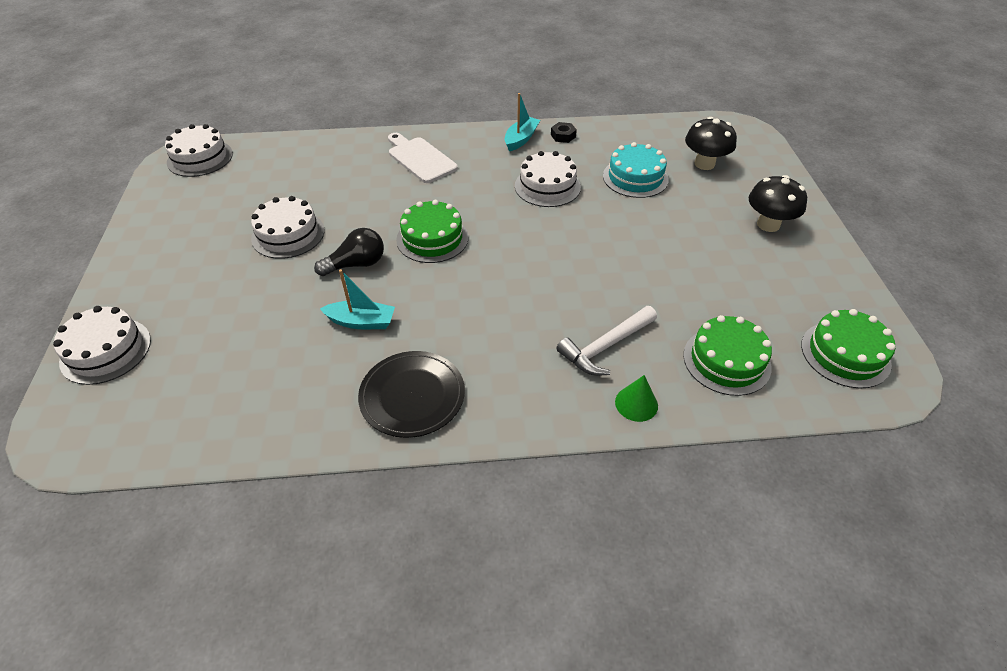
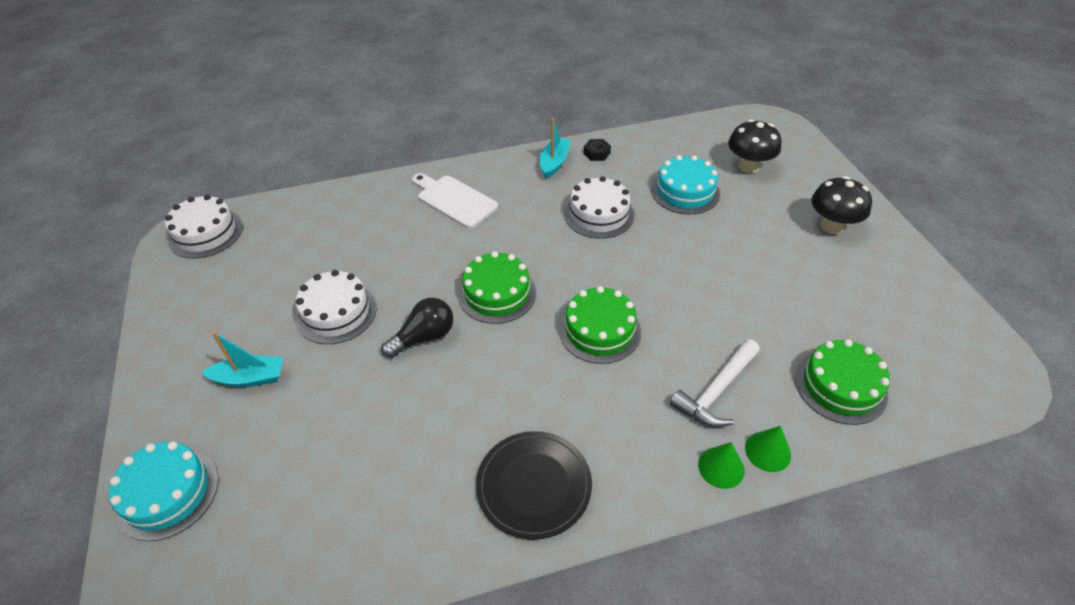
camera: 10 degrees left, 0 degrees up
(106, 350) = (167, 493): white cake -> turquoise cake
(361, 322) = (451, 406): turquoise boat -> turquoise boat (250, 378)
(587, 409) = (721, 467): none -> green cone
(845, 354) = (949, 359): green cake -> green cake (599, 330)

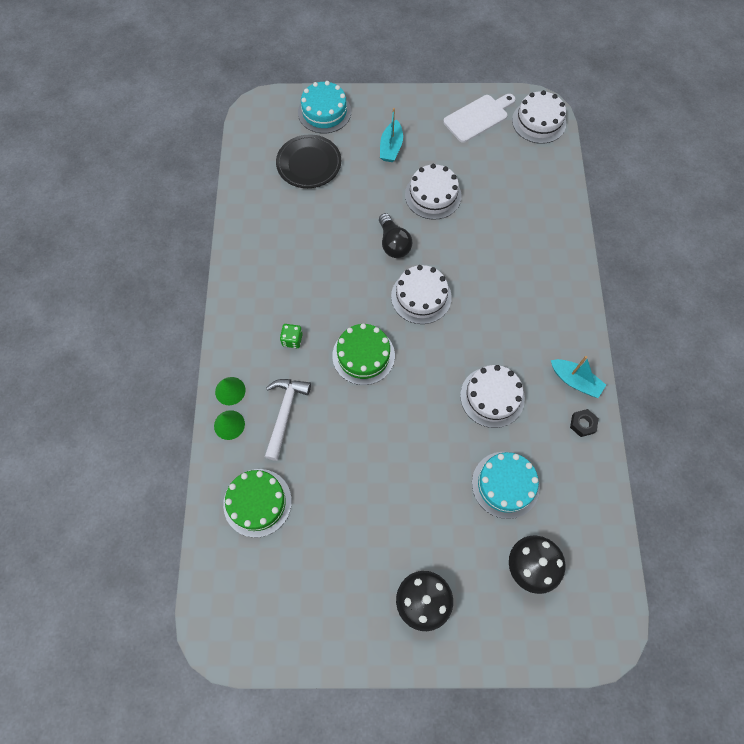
camera: 105 degrees right, 20 degrees up
(454, 200) = (538, 288): white cutting board -> white cutting board (478, 117)
(497, 293) = (421, 296): green cake -> white cake
(534, 485) = (260, 282): black plate -> black plate (309, 163)
(611, 413) = (292, 340): none -> green dice
(716, 391) = (284, 413): white hammer -> white hammer turned 45 degrees clockwise

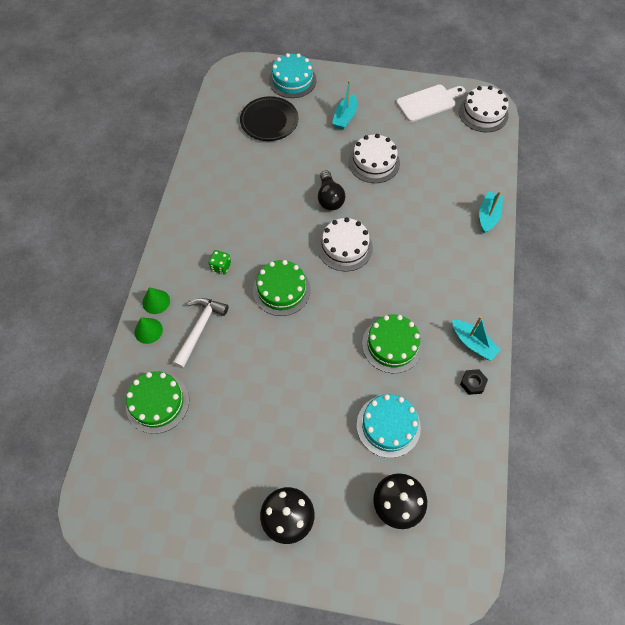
camera: 10 degrees right, 5 degrees down
(492, 397) = (392, 345): white cake -> green cake
(565, 238) = (488, 216): none -> turquoise boat

